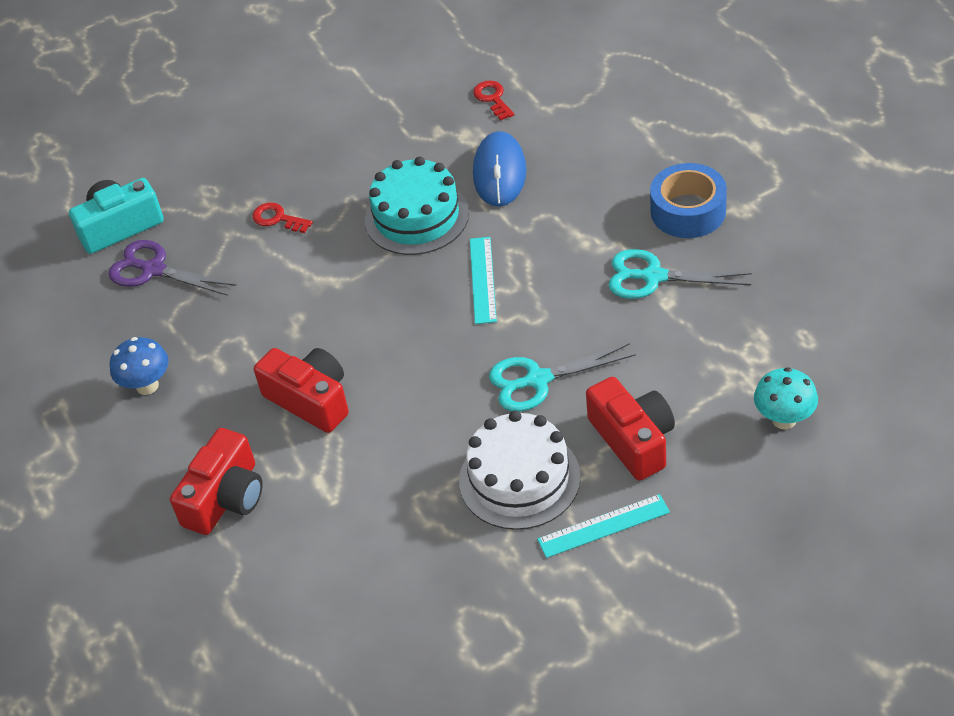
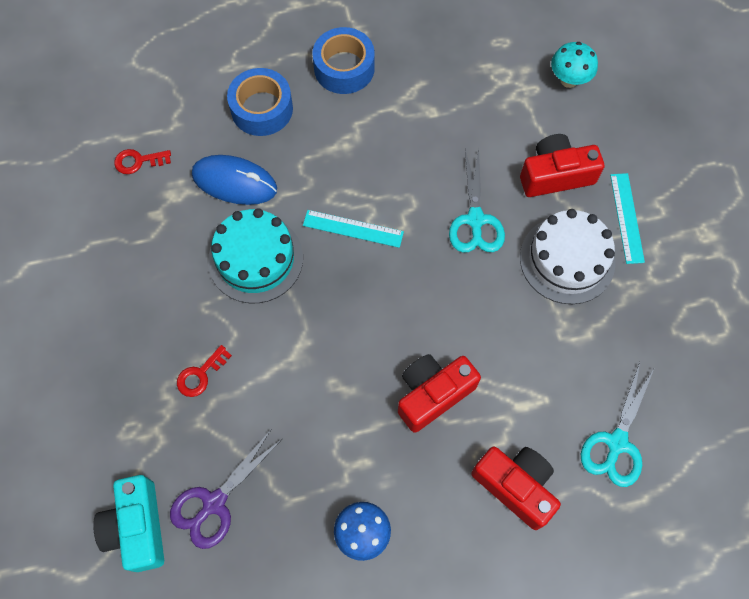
camera: 80 degrees left, 20 degrees up
(599, 164) = (262, 109): none -> blue tape
(653, 277) = (402, 112): turquoise scissors -> turquoise scissors (616, 443)

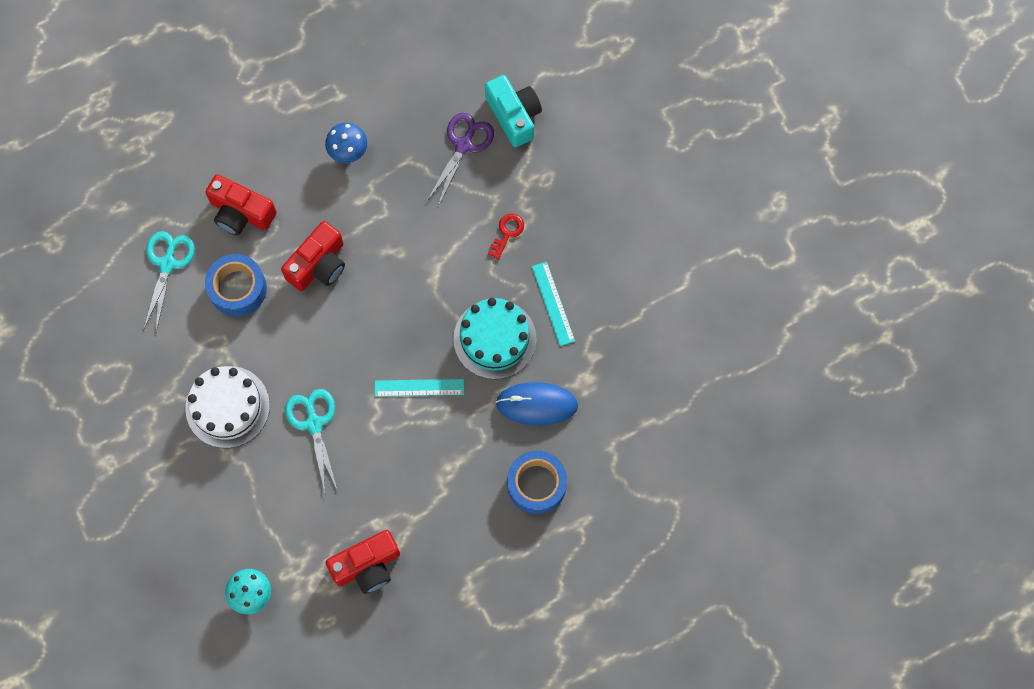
camera: 165 degrees right, 5 degrees up
(138, 161) = (629, 402): red key -> none
(344, 68) = (472, 550): blue tape -> blue tape (238, 288)
(555, 175) = (249, 486): red camera -> red camera (367, 566)
(627, 218) = (179, 460): turquoise ruler -> turquoise ruler (553, 303)

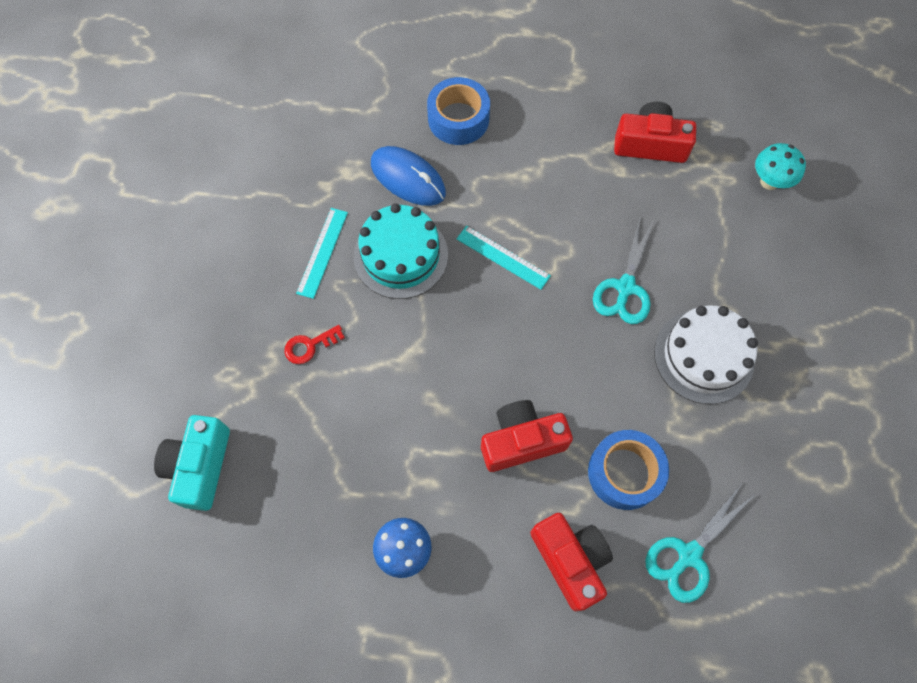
camera: 145 degrees left, 5 degrees down
(464, 145) = (277, 469): purple scissors -> none

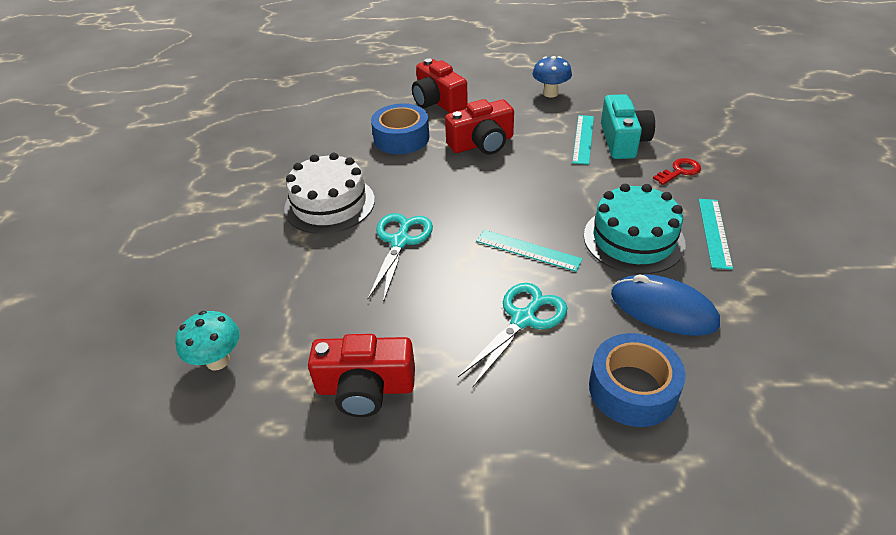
camera: 175 degrees right, 25 degrees down
(200, 466) = (715, 108): turquoise camera -> turquoise camera (623, 141)
(394, 427) = (583, 139): none -> turquoise ruler
(689, 555) = (357, 111): turquoise scissors -> turquoise scissors (523, 319)

